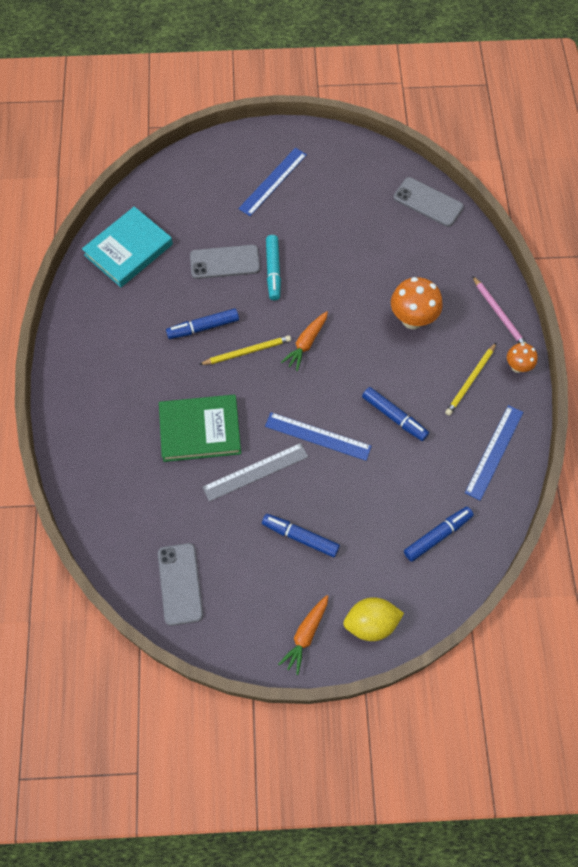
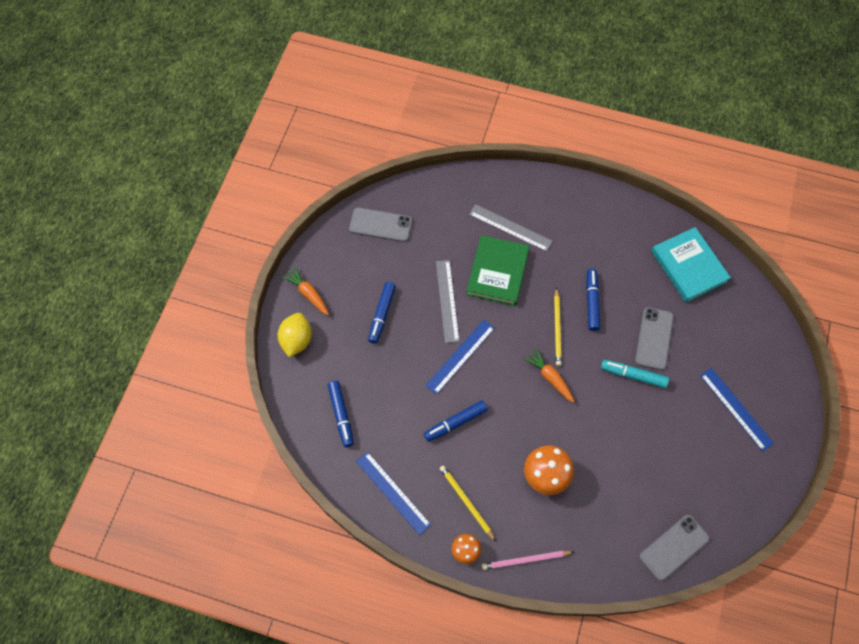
camera: 110 degrees right, 0 degrees up
(136, 434) = (510, 228): none -> grey ruler
(300, 537) = (382, 315): blue marker -> blue marker turned 150 degrees clockwise

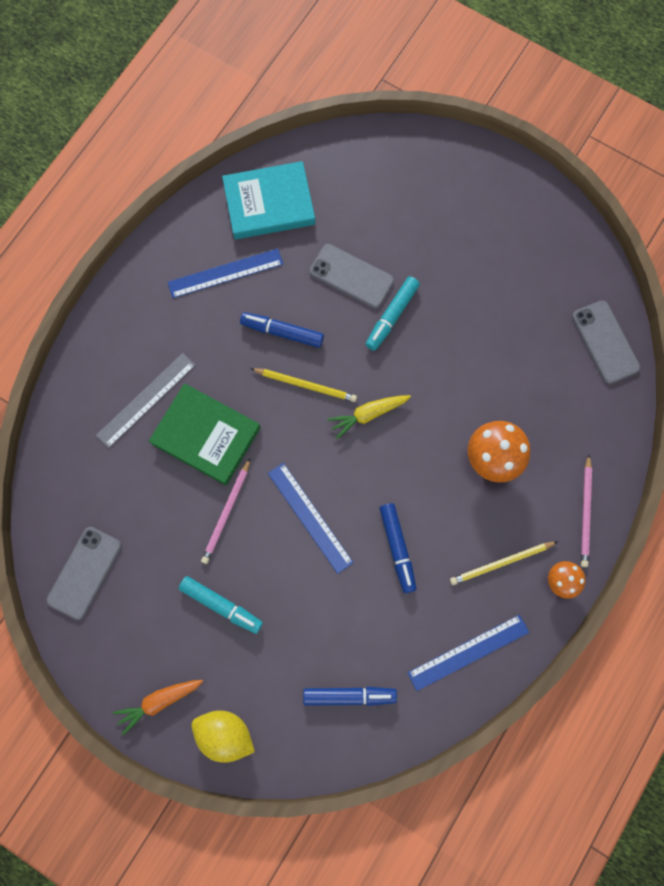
camera: 75 degrees left, 10 degrees up
(382, 315) = (221, 605): blue marker -> turquoise marker
(447, 300) = (227, 512): grey ruler -> pink pencil
(549, 377) = (368, 414): orange carrot -> yellow carrot
(736, 409) = (462, 218): blue ruler -> blue ruler (225, 273)

